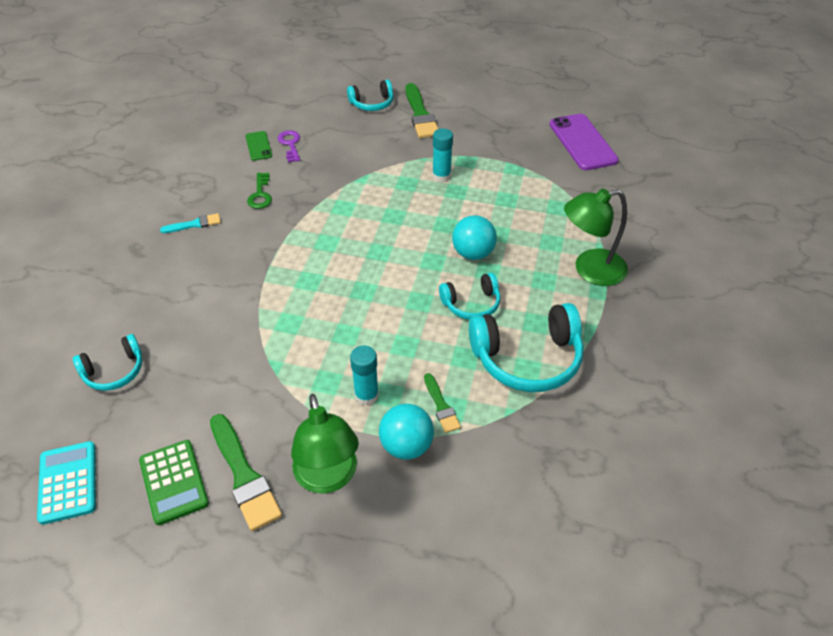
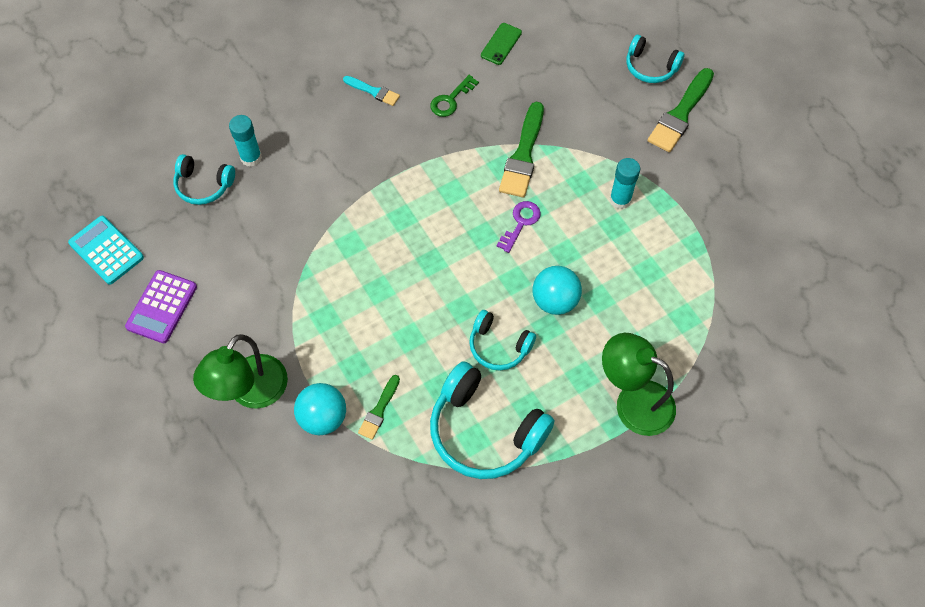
camera: 45 degrees right, 15 degrees up
(68, 482) = (106, 250): turquoise calculator -> turquoise calculator turned 75 degrees counterclockwise
(174, 482) = (162, 307): green calculator -> purple calculator
(244, 476) = (204, 342): green brush -> green brush (523, 155)
(290, 144) = (529, 62): purple key -> purple key (520, 223)
(366, 395) = (339, 354): turquoise glue stick -> turquoise glue stick (251, 157)
(582, 142) = (800, 267): purple phone -> none

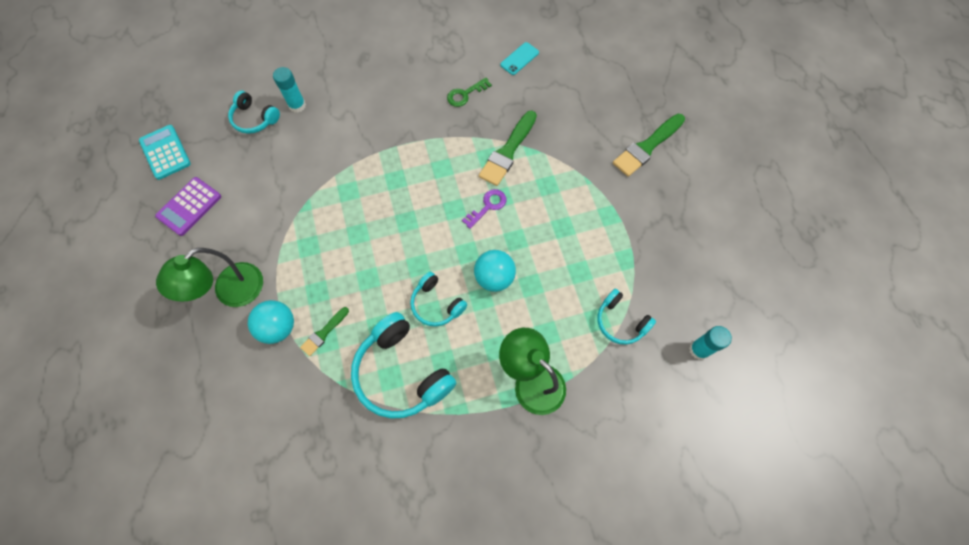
camera: 15 degrees right, 5 degrees up
(373, 91) = (407, 74): turquoise brush -> none
(501, 44) = (519, 59): green phone -> turquoise phone
(620, 199) = (575, 206): turquoise glue stick -> turquoise glue stick (699, 350)
(650, 67) = (634, 103): turquoise headphones -> turquoise headphones (620, 322)

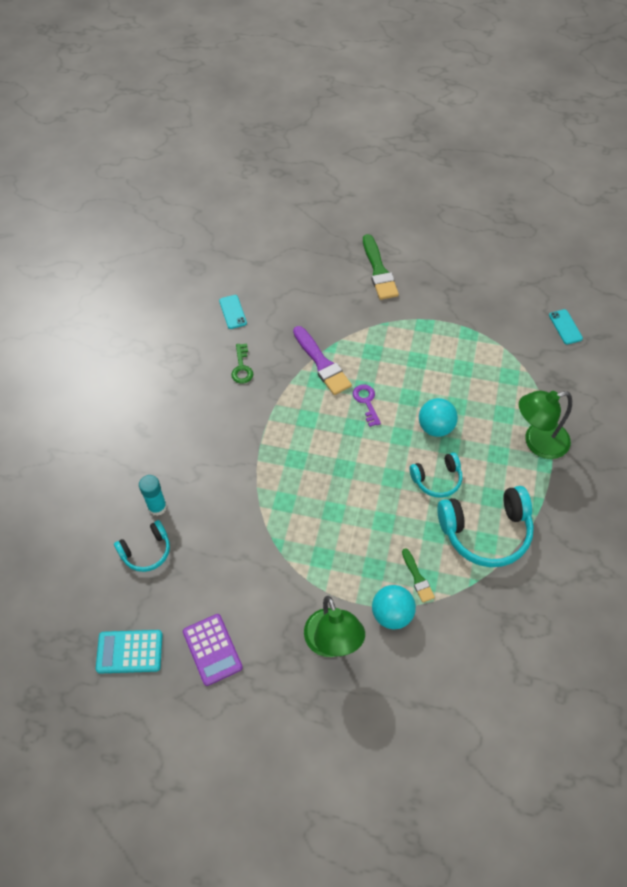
camera: 60 degrees left, 10 degrees down
(508, 151) = (322, 363): green brush -> purple brush
(620, 322) = (519, 362): turquoise headphones -> none
(699, 350) = (565, 327): turquoise glue stick -> turquoise phone

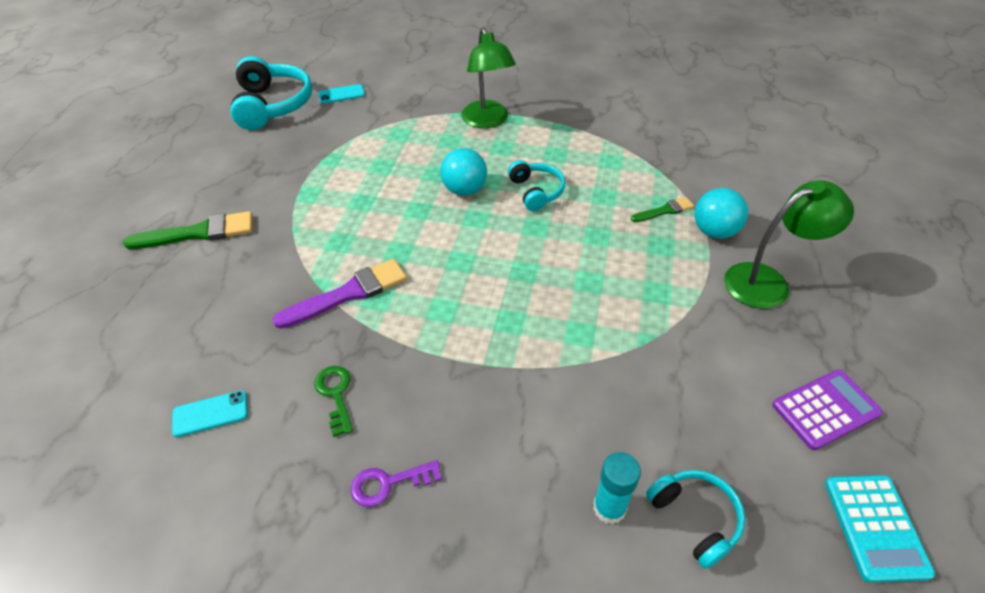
camera: 90 degrees left, 10 degrees down
(242, 367) = (335, 394): green key -> green key turned 105 degrees counterclockwise
(366, 402) = (421, 248): purple key -> purple key (388, 483)
(486, 532) = (599, 160): turquoise headphones -> turquoise headphones (273, 105)

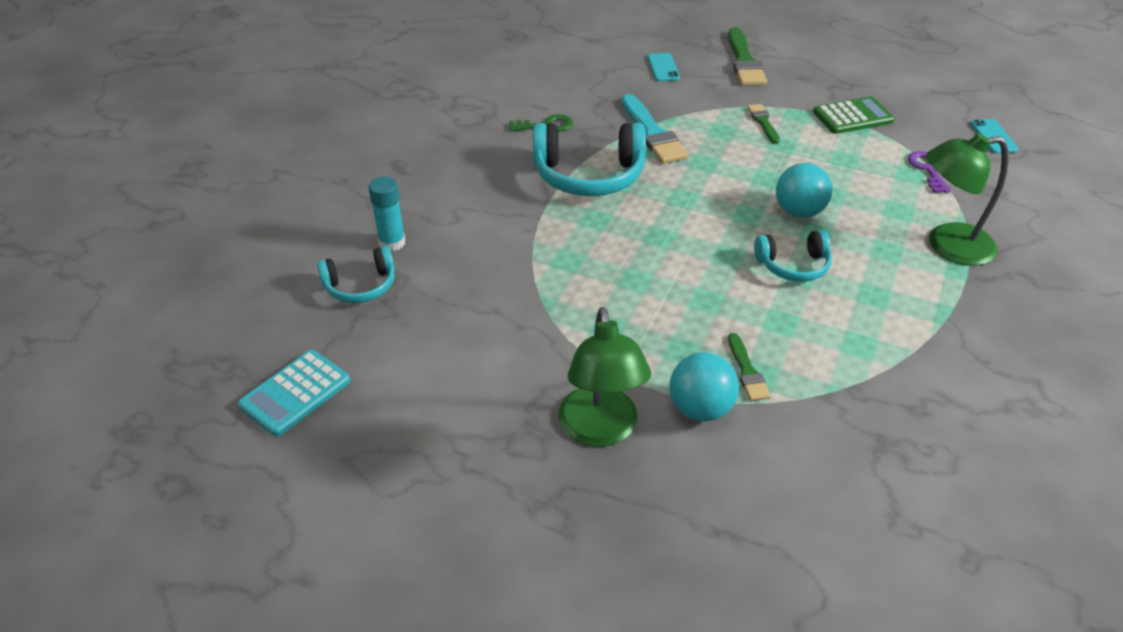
camera: 100 degrees right, 5 degrees down
(210, 414) = (549, 76): turquoise phone -> turquoise phone (663, 67)
(273, 105) = (960, 92): turquoise headphones -> turquoise headphones (588, 175)
(312, 161) = (853, 116): none -> green calculator
(324, 215) = (763, 122): none -> green brush
(348, 293) = (652, 133): purple brush -> turquoise brush
(388, 483) = (461, 145): purple key -> purple key (927, 169)
(825, 409) = (416, 409): purple calculator -> none
(875, 527) = (295, 393): turquoise calculator -> turquoise calculator turned 60 degrees counterclockwise

